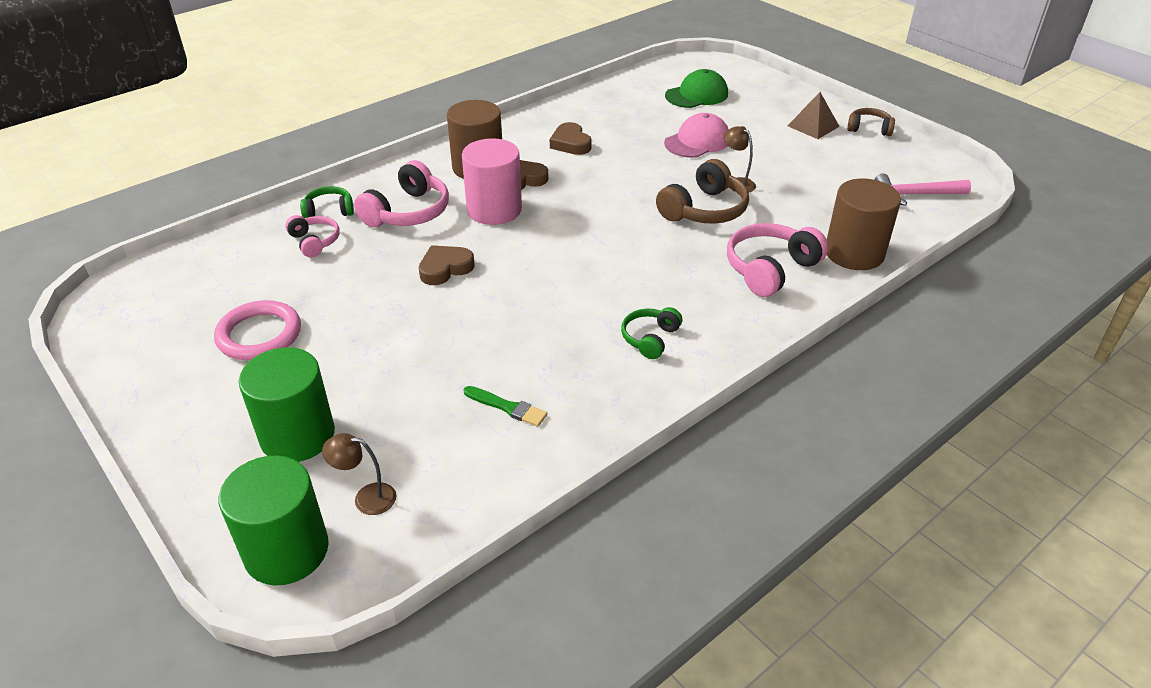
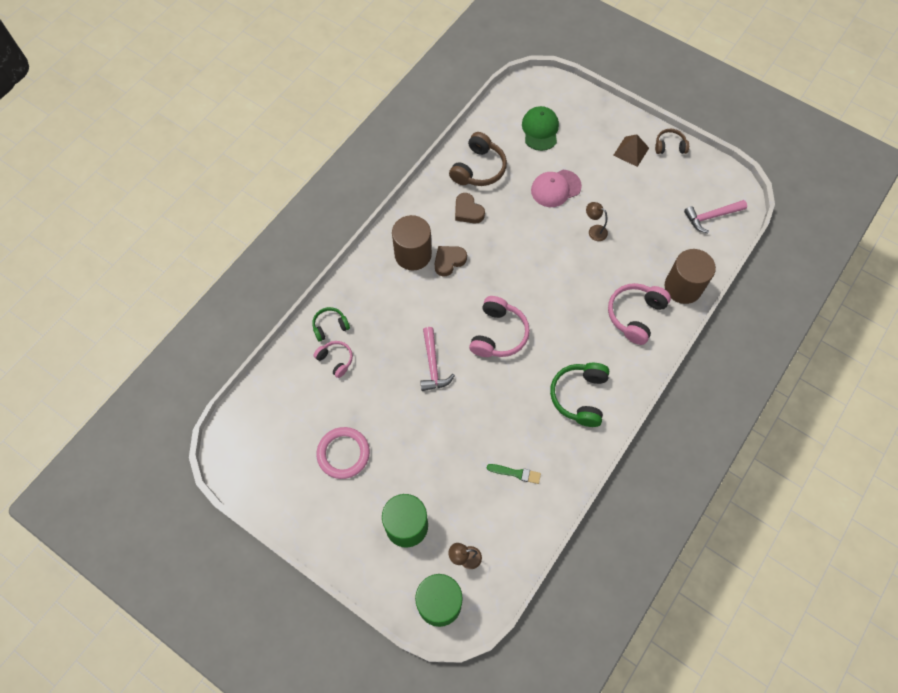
camera: 15 degrees left, 25 degrees up
(408, 212) = (385, 315): pink headphones -> pink headphones (498, 334)
(445, 268) = (433, 365): brown heart -> pink hammer
(494, 210) = (442, 298): pink cylinder -> none
(650, 338) = (579, 396): green headphones -> green headphones, size x1.70
(696, 95) = (540, 130): green cap -> green cap turned 45 degrees counterclockwise
(697, 141) = (555, 188): pink cap -> pink cap turned 150 degrees counterclockwise
(704, 210) = (580, 265): brown headphones -> brown headphones (478, 169)

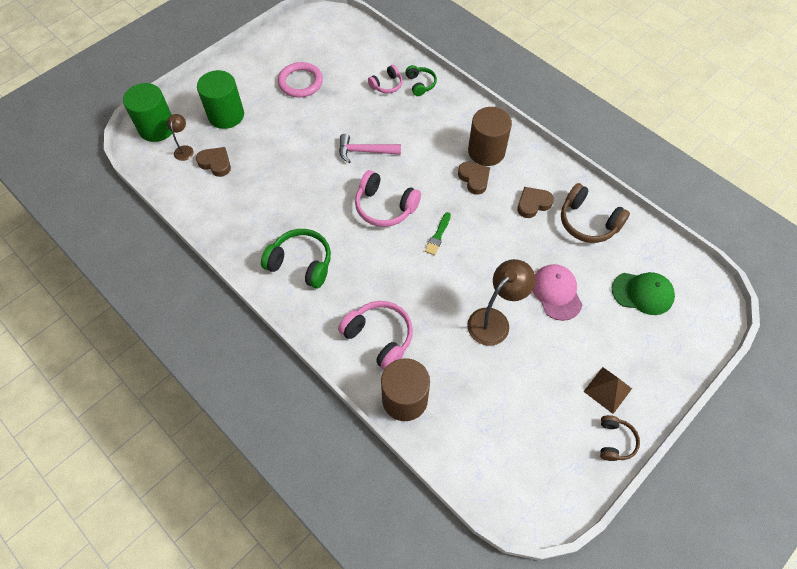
camera: 100 degrees right, 5 degrees down
(477, 516) = (216, 163): none -> brown heart
(516, 473) = (243, 197): green brush -> green brush (438, 235)
(594, 231) = (494, 320): brown lamp -> brown lamp, size x1.85
(711, 216) = (499, 464): pink hammer -> none

